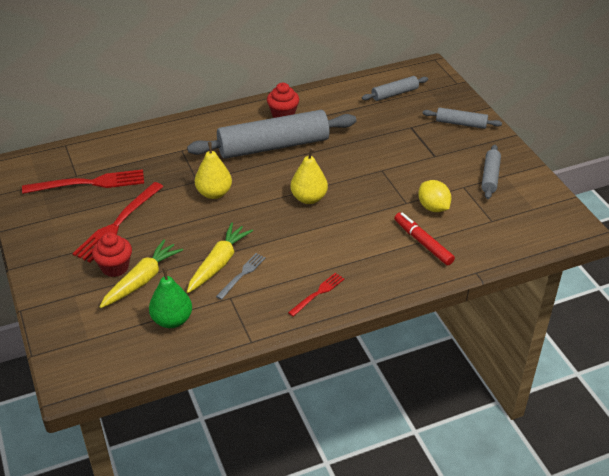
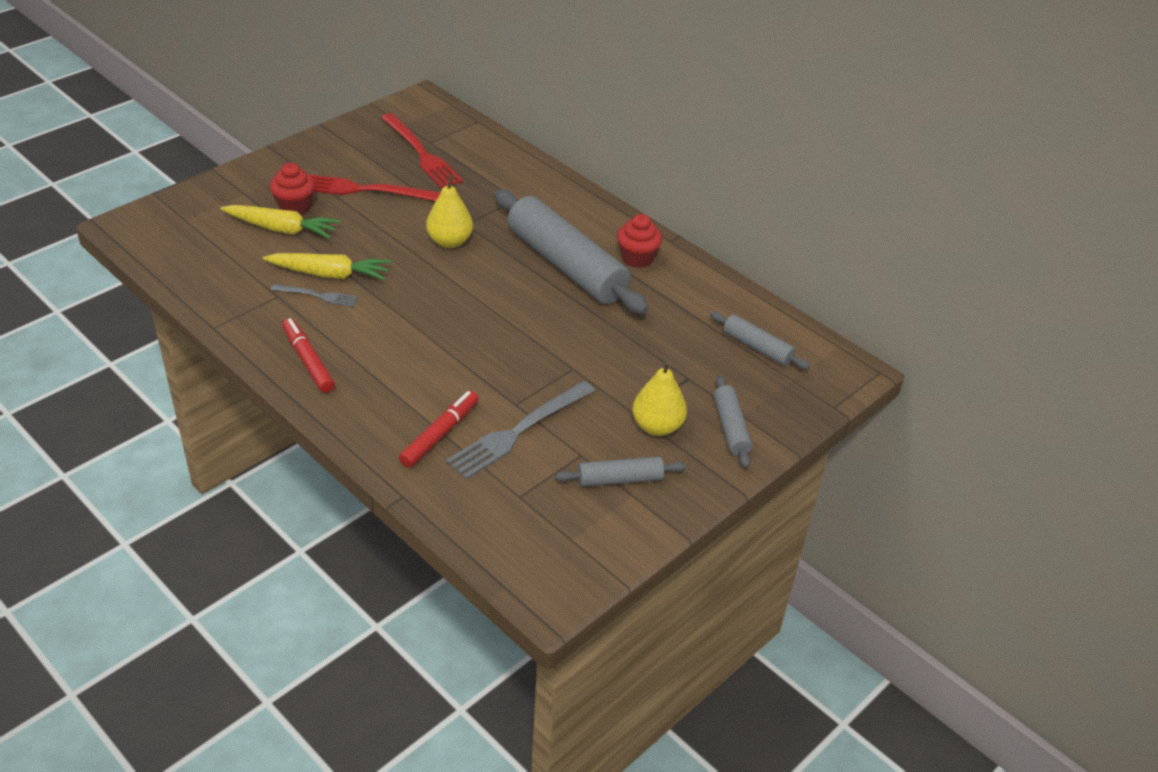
camera: 65 degrees right, 0 degrees up
(172, 320) = (228, 264): green pear -> none
(309, 198) = (479, 316): yellow pear -> yellow pear (657, 426)
(318, 293) = (308, 361): red fork -> red marker
(433, 207) = (518, 431): yellow lemon -> grey fork

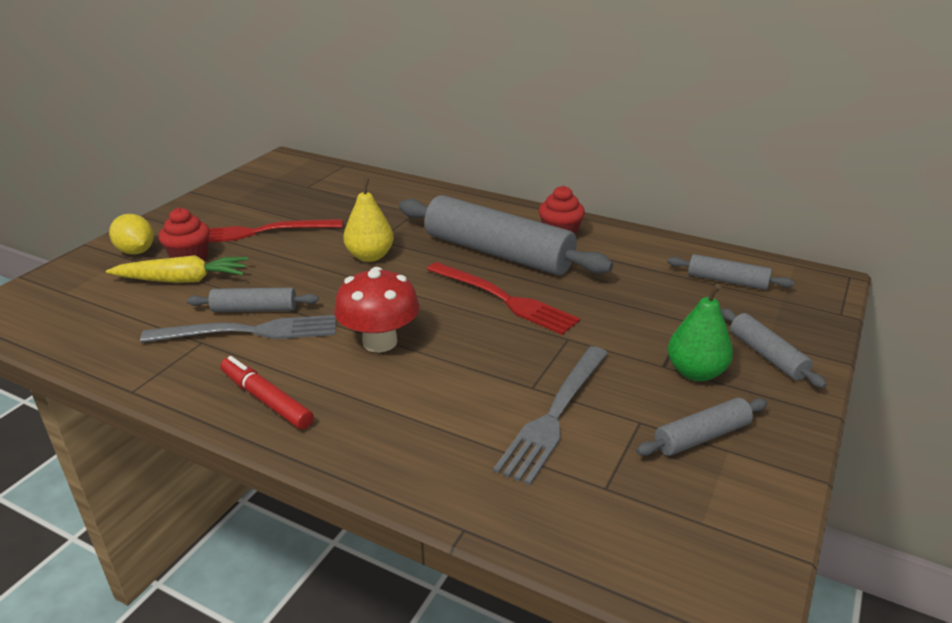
camera: 15 degrees left, 10 degrees down
(252, 188) = (136, 251): none -> yellow lemon
(318, 296) = (249, 332): grey fork -> grey fork, size x1.85
(330, 274) = (254, 309): yellow carrot -> grey rolling pin
(416, 332) = (379, 342): none -> red mushroom
(421, 154) = (303, 196): red fork -> red fork (504, 299)
(440, 434) = (467, 441): red marker -> none
(657, 426) = (695, 372): yellow pear -> green pear

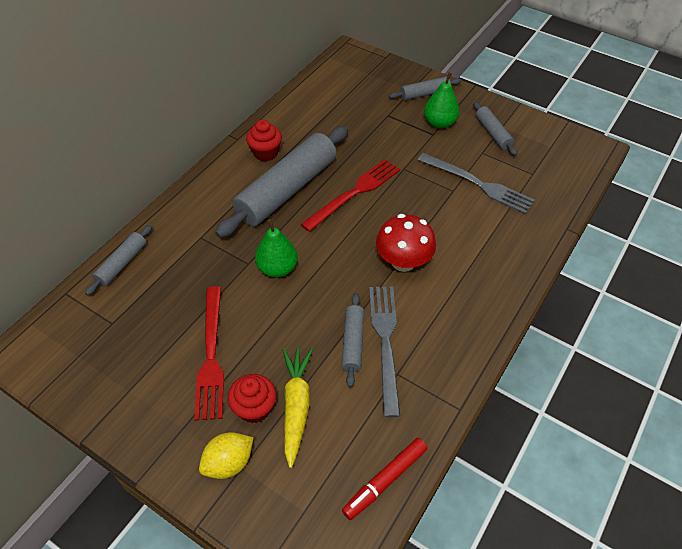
camera: 85 degrees left, 20 degrees up
(266, 400) = (468, 322): red marker -> red marker (385, 480)
(370, 256) = (277, 268): yellow pear -> green pear
(727, 281) = (344, 89): grey rolling pin -> grey rolling pin (122, 264)

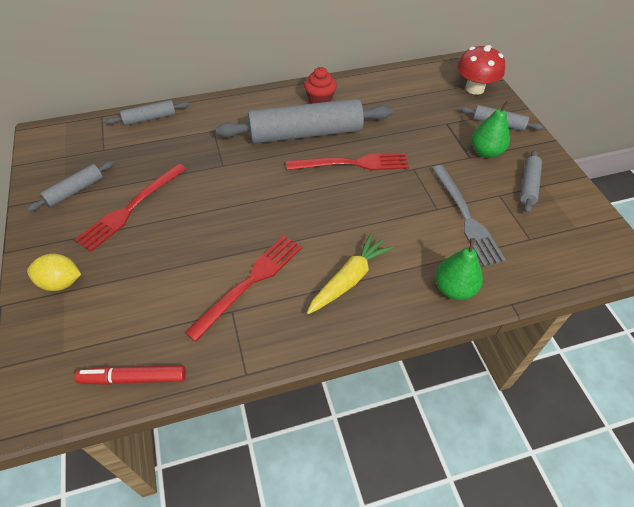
camera: 40 degrees right, 0 degrees up
(254, 408) = (115, 260): red cupcake -> none
(277, 268) = (237, 181): green pear -> green pear (454, 288)
(296, 406) = (140, 279): yellow carrot -> yellow carrot (349, 279)
(352, 342) = (227, 265): grey rolling pin -> grey rolling pin (75, 191)
(385, 342) = (250, 282): grey fork -> red fork
(403, 262) = (332, 235): red mushroom -> red mushroom (474, 88)

